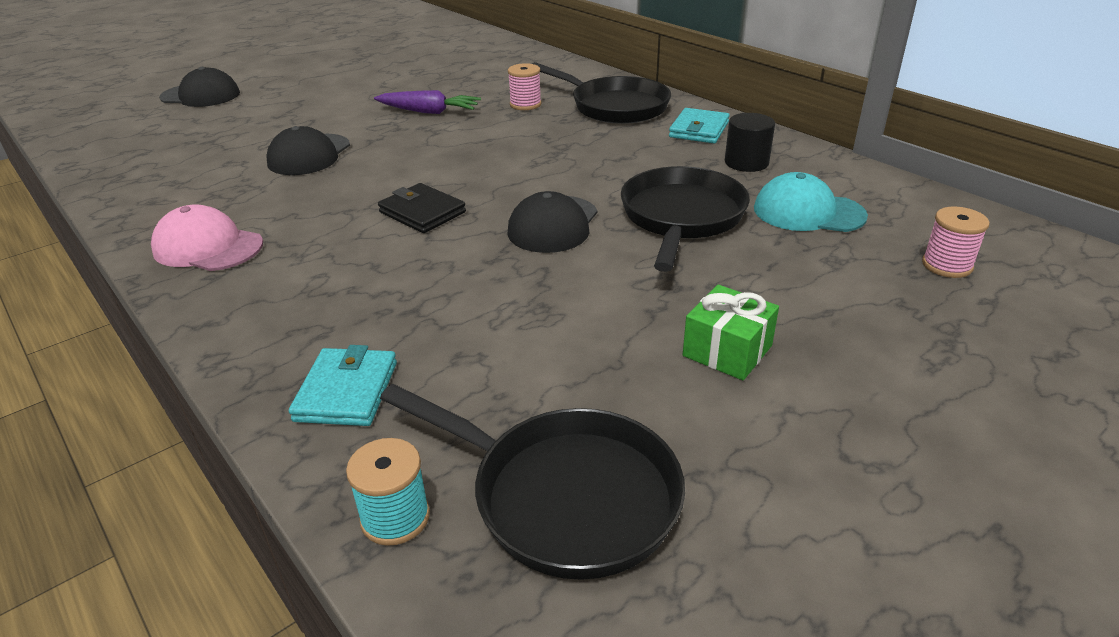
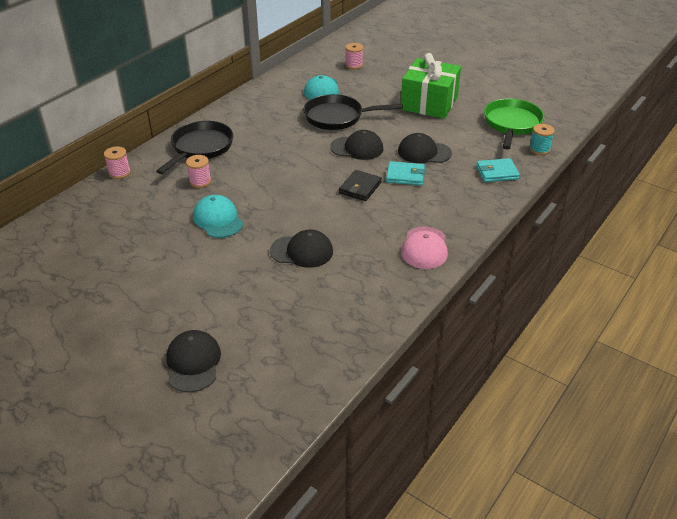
camera: 105 degrees left, 5 degrees up
(428, 112) = (218, 219): purple carrot -> turquoise cap
(496, 299) = (424, 152): none -> black cap
(564, 496) = (511, 124): black pan -> green pan
(574, 66) = (119, 173): none -> pink spool
(699, 130) = (234, 118): turquoise wallet -> turquoise wallet (405, 176)
(727, 351) = (429, 103): green gift -> green gift, size x1.99
(746, 162) = (274, 104): black cylinder -> none

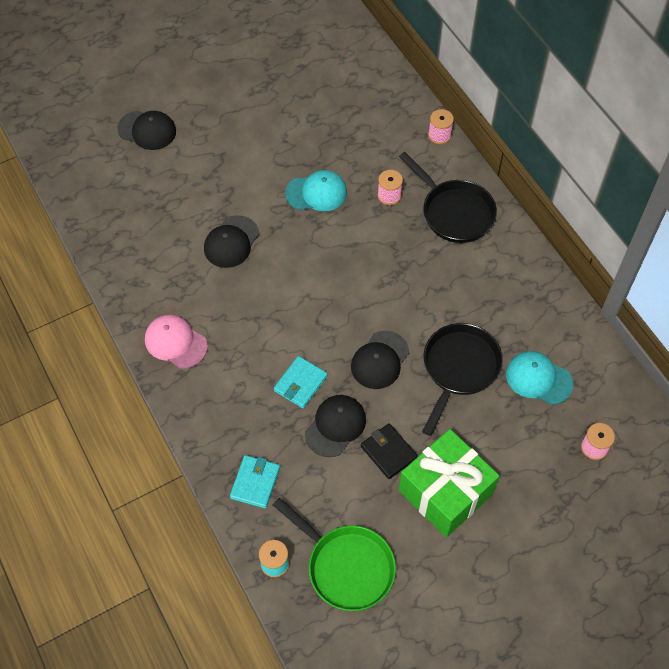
camera: 115 degrees right, 20 degrees up
(360, 188) = (302, 330): black wallet -> black wallet (388, 452)

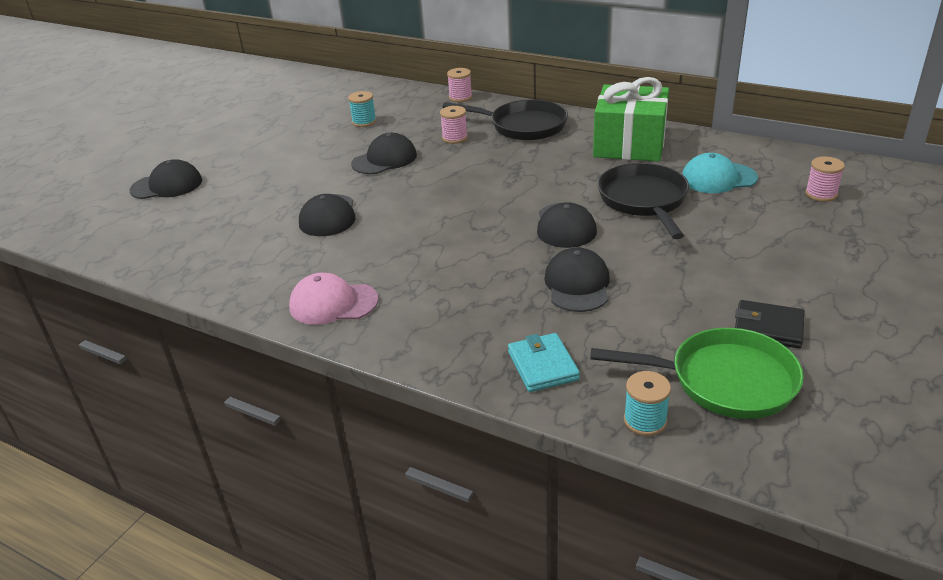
camera: 30 degrees left, 25 degrees down
(300, 383) = (505, 273): turquoise wallet -> none
(316, 193) = (384, 159): turquoise cap -> black cap
(338, 126) = (364, 122): none -> turquoise spool
(388, 452) = (652, 278): black wallet -> black wallet (768, 327)
(445, 492) = (742, 278): green gift -> green gift (629, 144)

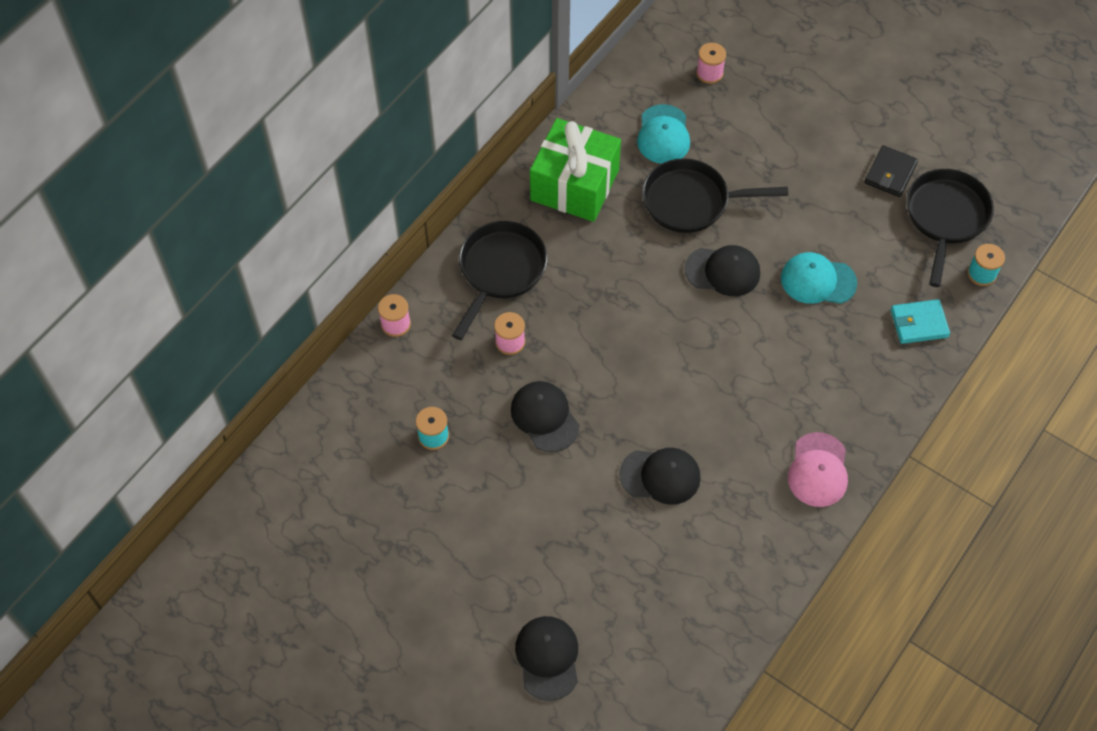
camera: 85 degrees left, 25 degrees up
(577, 284) = (818, 281): black cap -> turquoise cap
(724, 381) = (945, 217): green pan -> black pan

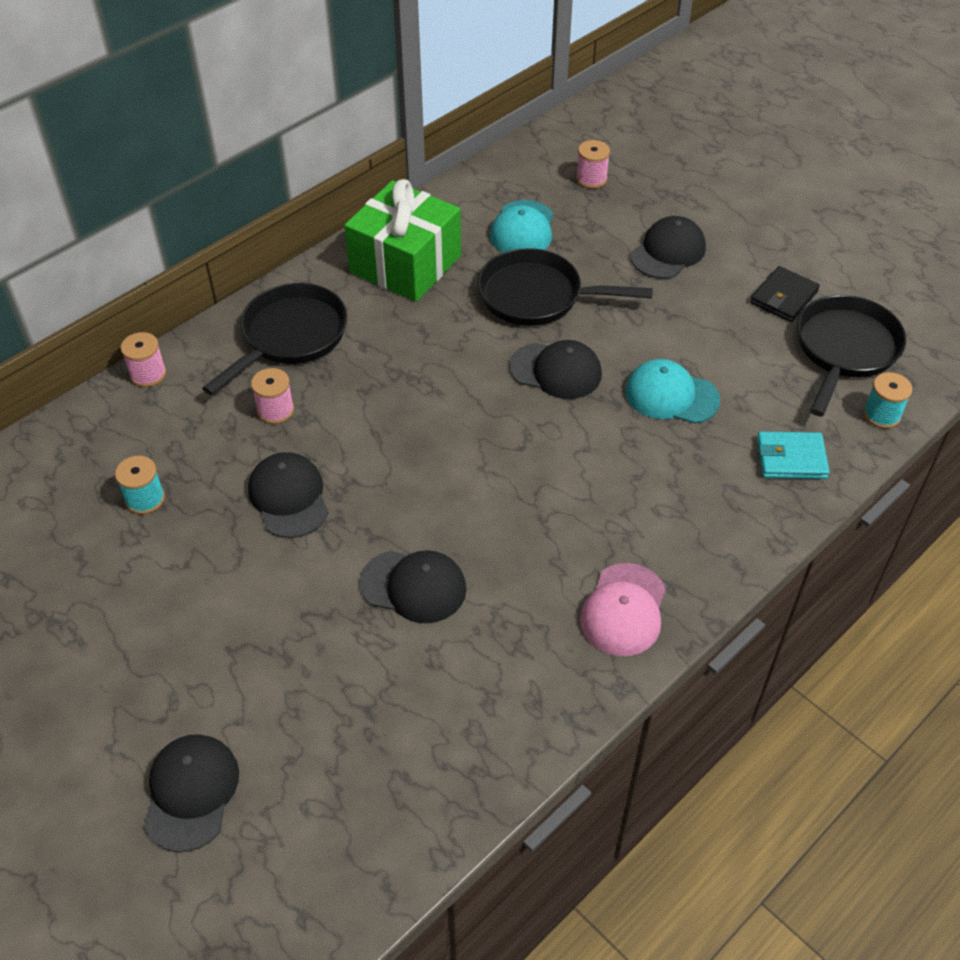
camera: 10 degrees right, 10 degrees down
(789, 141) = (668, 252): none -> black cap

